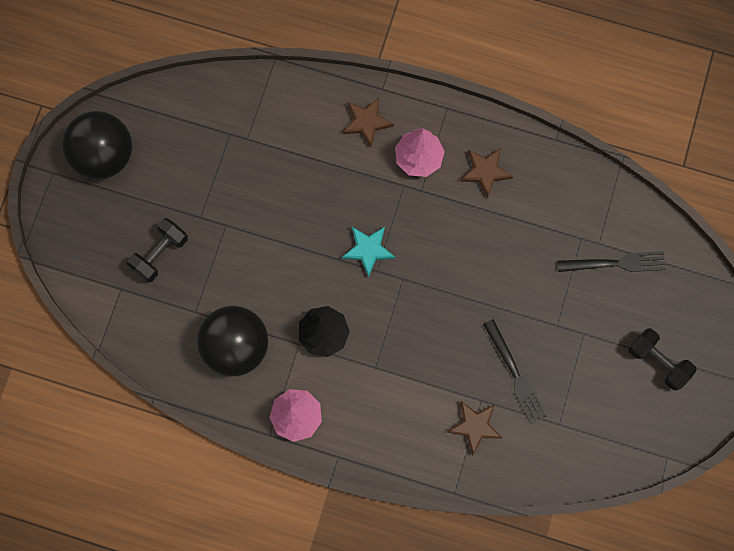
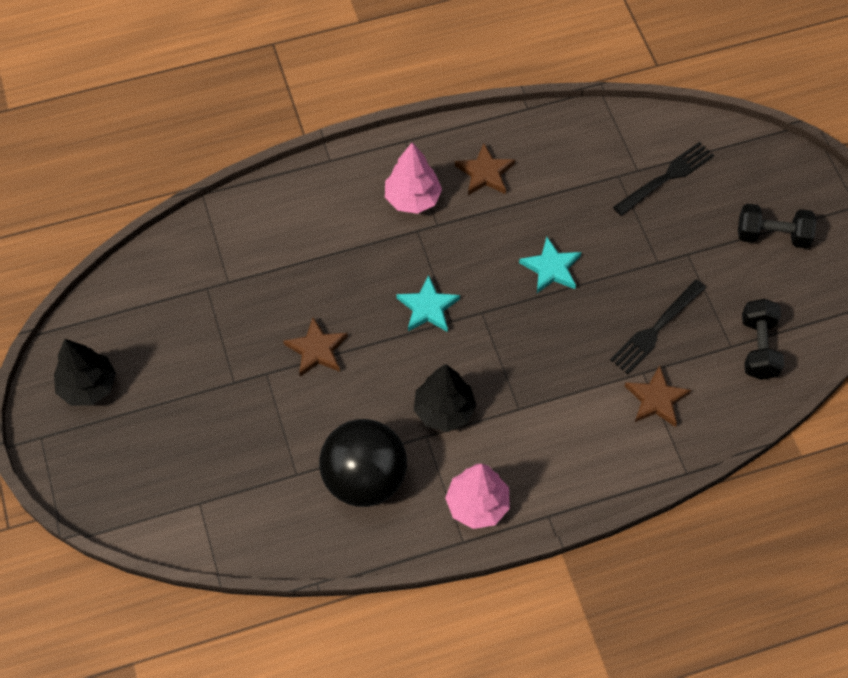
camera: 35 degrees left, 15 degrees down
(105, 156) = (88, 386): black ball -> black tree
(160, 254) = (217, 442): black dumbbell -> black dumbbell (758, 348)
(366, 122) = (337, 197): brown star -> brown star (317, 350)
(476, 278) = (551, 268): none -> turquoise star
(515, 375) = (656, 329): black fork -> black fork turned 105 degrees clockwise

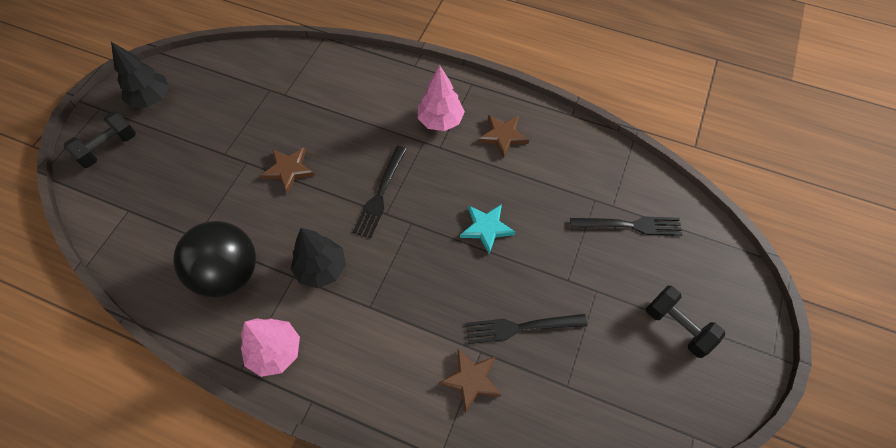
camera: 40 degrees right, 0 degrees up
(428, 307) = (380, 194): turquoise star -> black fork
(758, 348) = (588, 405): black dumbbell -> black dumbbell (108, 148)

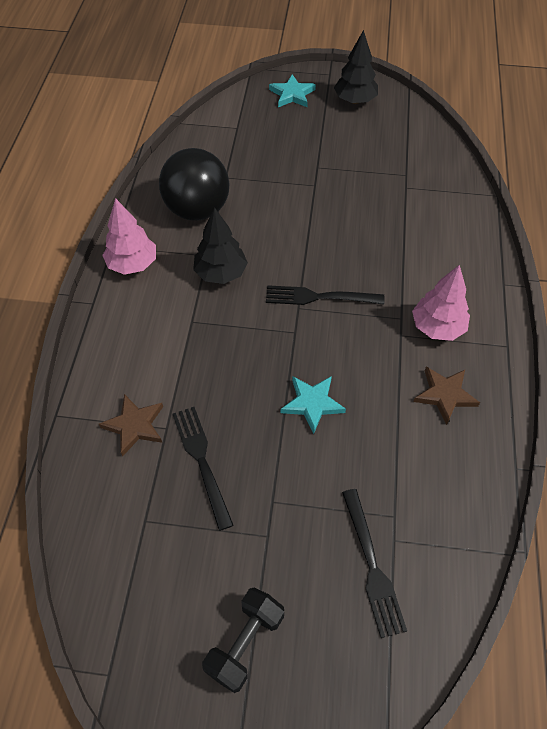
camera: 75 degrees right, 5 degrees down
(108, 148) = (292, 94): black dumbbell -> turquoise star
(288, 170) = (318, 217): brown star -> none

